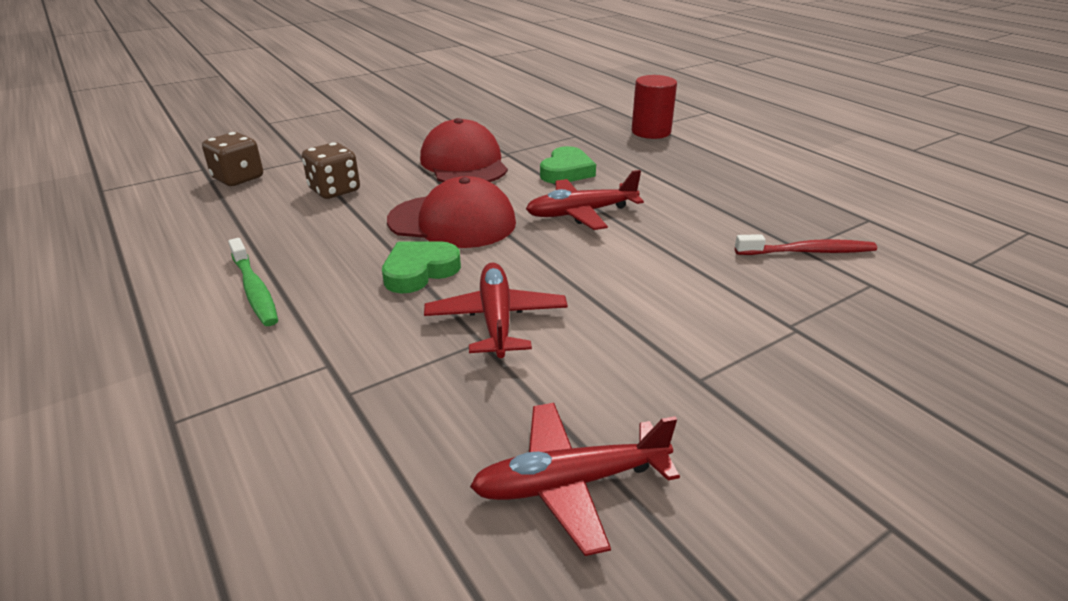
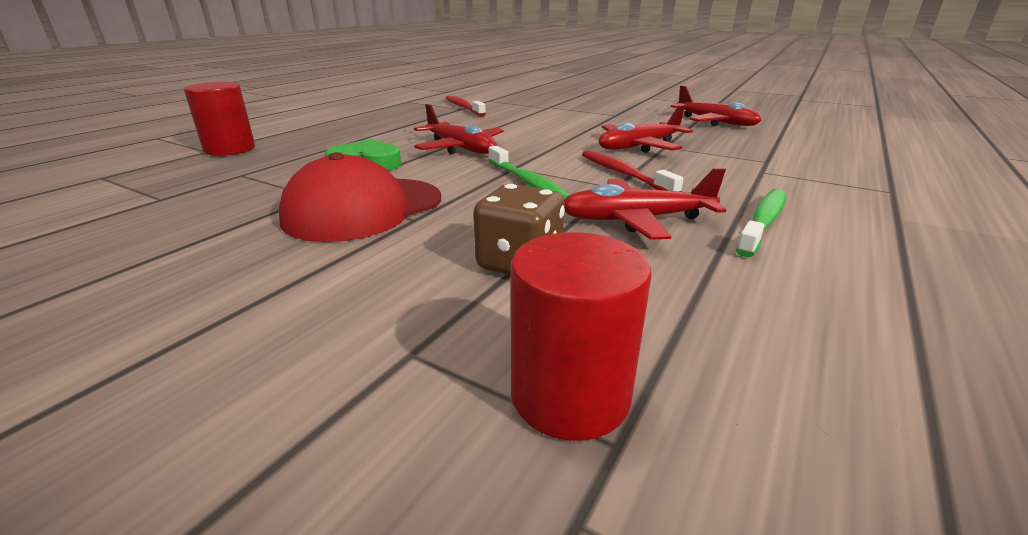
camera: 115 degrees left, 5 degrees down
(238, 178) = (570, 396): brown dice -> red cylinder
(332, 240) = (635, 220): none -> red plane
(419, 271) = (624, 174): green heart -> red toothbrush
(452, 222) = (527, 182): red cap -> green toothbrush

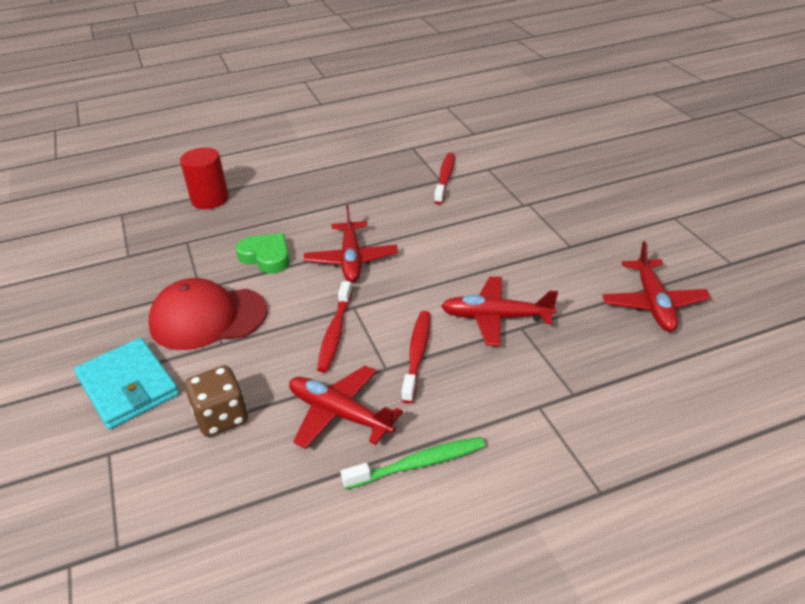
camera: 40 degrees right, 10 degrees up
(335, 285) = (128, 386): none -> turquoise wallet
(527, 182) = (335, 332): green toothbrush -> red toothbrush
(570, 396) = (132, 515): red cylinder -> none

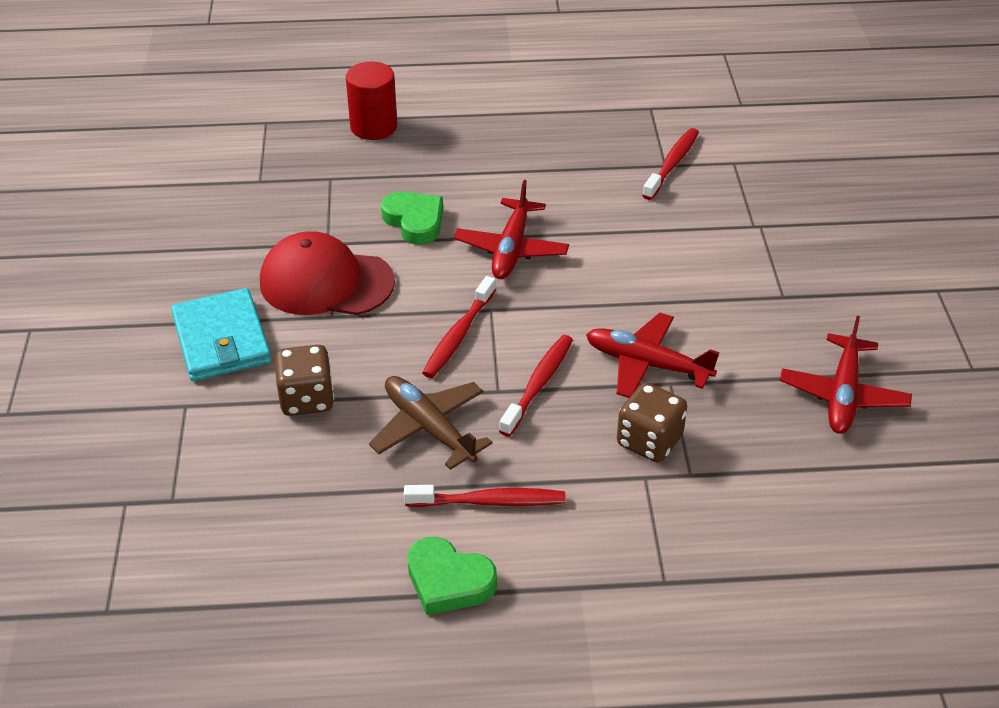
camera: 15 degrees right, 5 degrees up
(340, 414) = (429, 428): red plane -> brown plane
(412, 550) = (448, 581): none -> green heart
(417, 464) = (488, 501): green toothbrush -> red toothbrush
(527, 376) = (649, 441): none -> brown dice

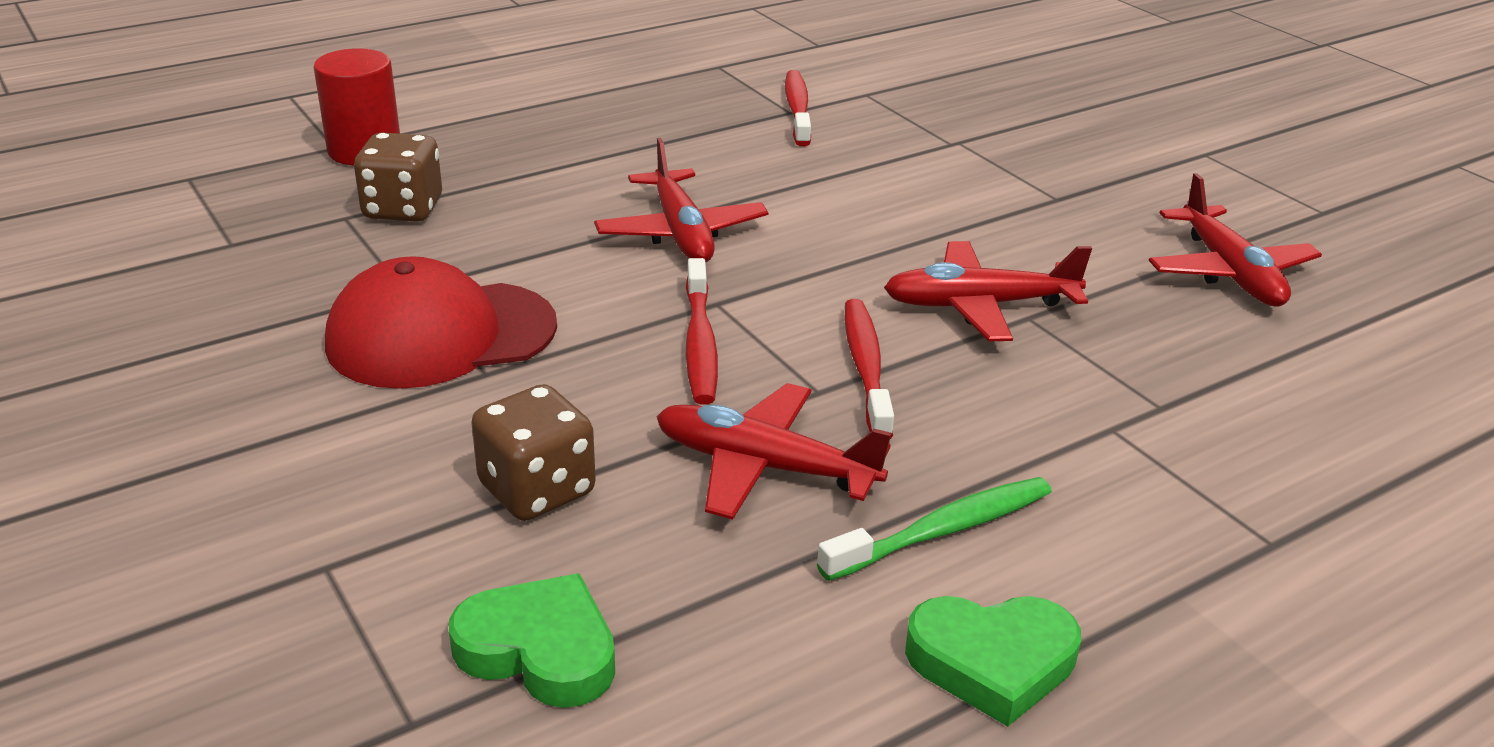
camera: 30 degrees left, 10 degrees down
(222, 339) = (321, 454): turquoise wallet -> none
(415, 221) = (516, 235): green heart -> green heart (539, 650)
(429, 428) = (764, 466): brown plane -> red plane
(488, 501) = (942, 531): red toothbrush -> green toothbrush
(649, 441) = (1072, 386): brown dice -> brown dice (403, 209)

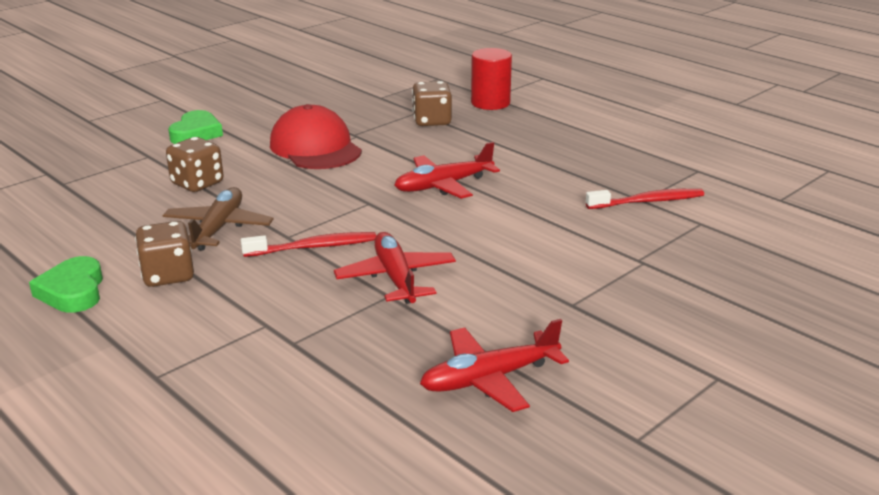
camera: 80 degrees right, 5 degrees down
(539, 650) = (96, 198): green heart -> green heart (196, 133)
(700, 343) = (326, 203): red toothbrush -> none
(764, 466) = (218, 228): red plane -> brown plane
(942, 531) = (168, 275): green toothbrush -> brown dice

